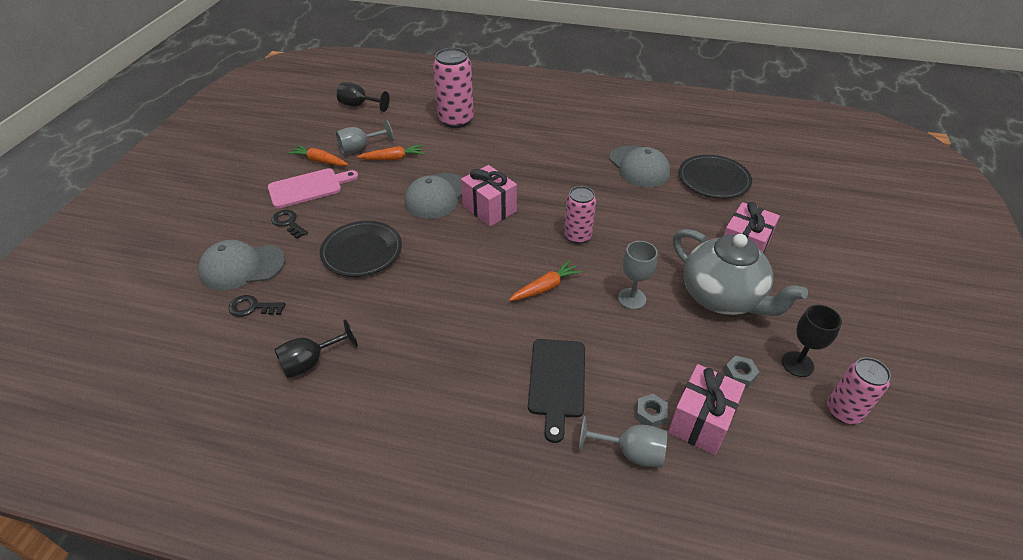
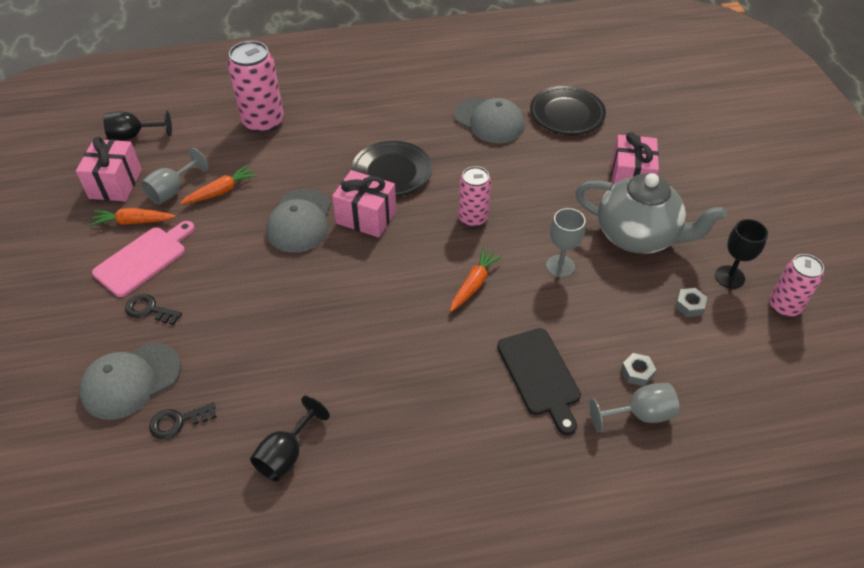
camera: 25 degrees left, 5 degrees up
(362, 251) = (259, 313): black plate -> black plate (392, 172)
(700, 421) = (681, 362): pink gift -> pink gift (115, 184)

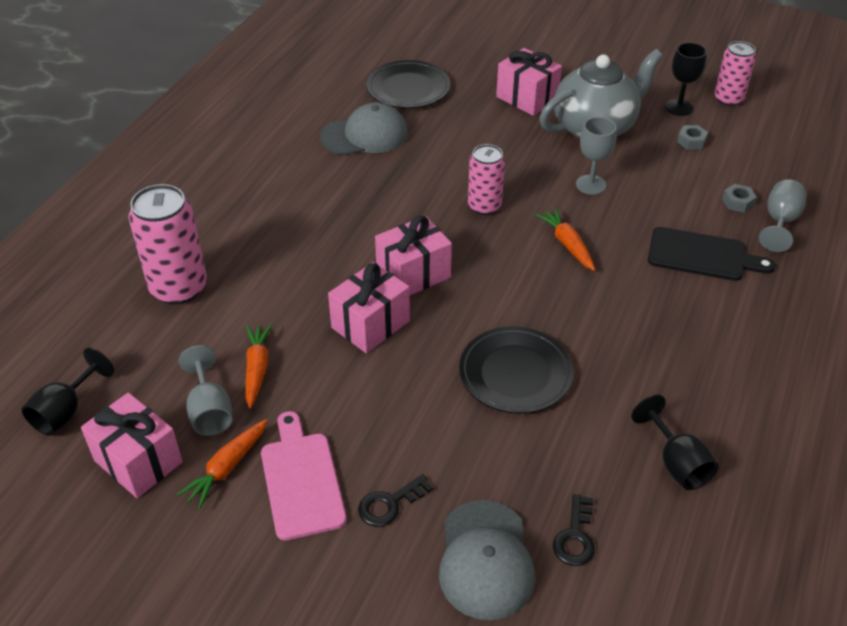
camera: 55 degrees left, 5 degrees down
(300, 221) = (370, 324): grey cap -> pink gift
(392, 172) = (367, 228): black plate -> black plate (515, 373)

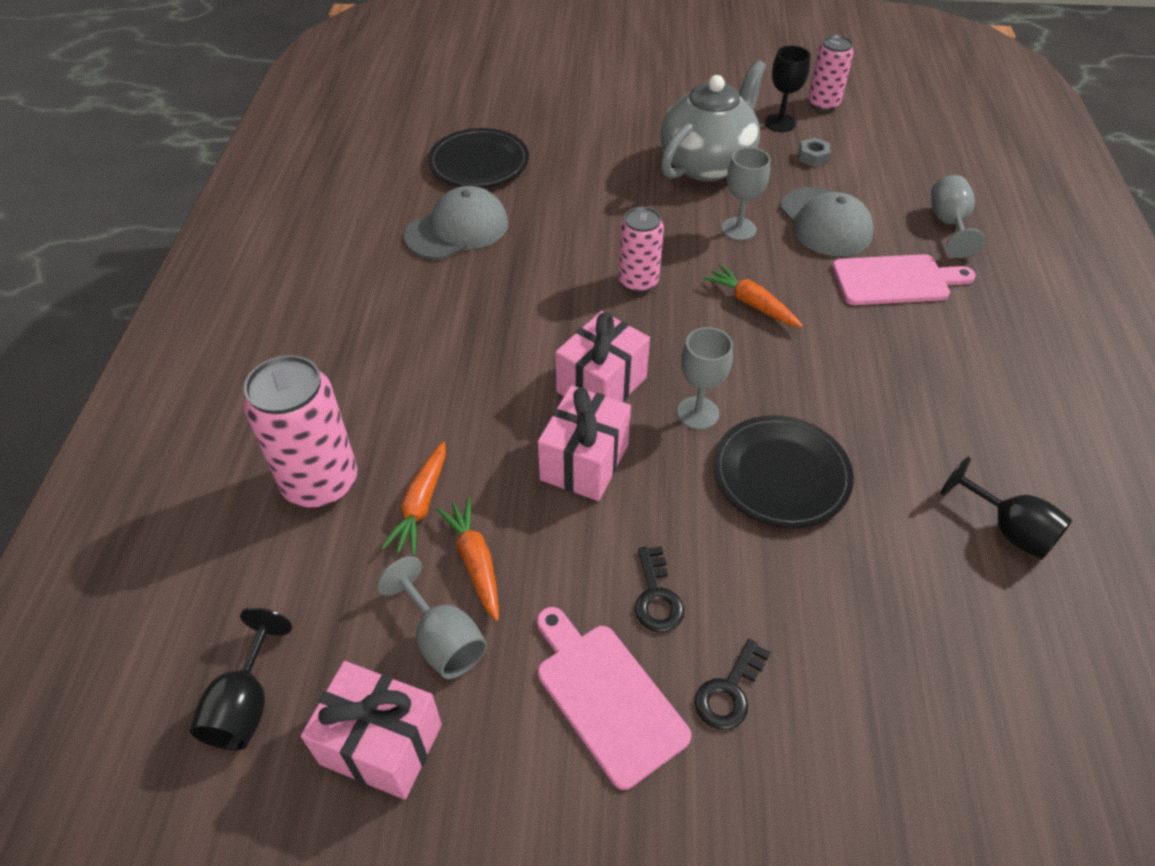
camera: 20 degrees left, 5 degrees up
(227, 467) = (504, 712): orange carrot -> orange carrot (421, 505)
(476, 313) = (698, 413): none -> grey goblet
(485, 560) = (877, 726): grey cap -> grey cap (825, 222)
(527, 98) = (617, 146): pink gift -> none
(575, 537) = (957, 659): black key -> black key (656, 596)
(702, 255) = (895, 280): black cutting board -> pink cutting board
(738, 202) = (896, 212): grey nut -> none

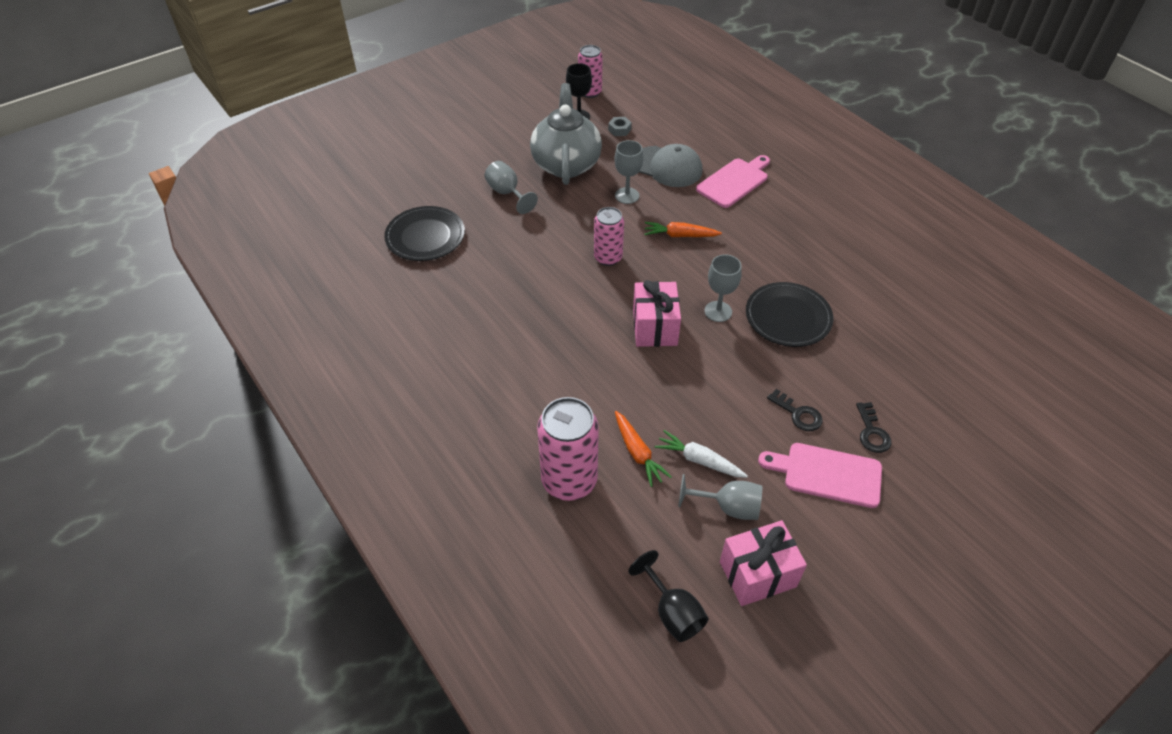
camera: 40 degrees left, 0 degrees up
(457, 229) = (464, 287): grey cap -> none
(475, 562) = (699, 460): orange carrot -> white carrot
(584, 462) = (693, 373): pink gift -> none
(948, 224) = (727, 135): grey goblet -> grey goblet (507, 193)
(1008, 530) = (902, 280): black goblet -> none

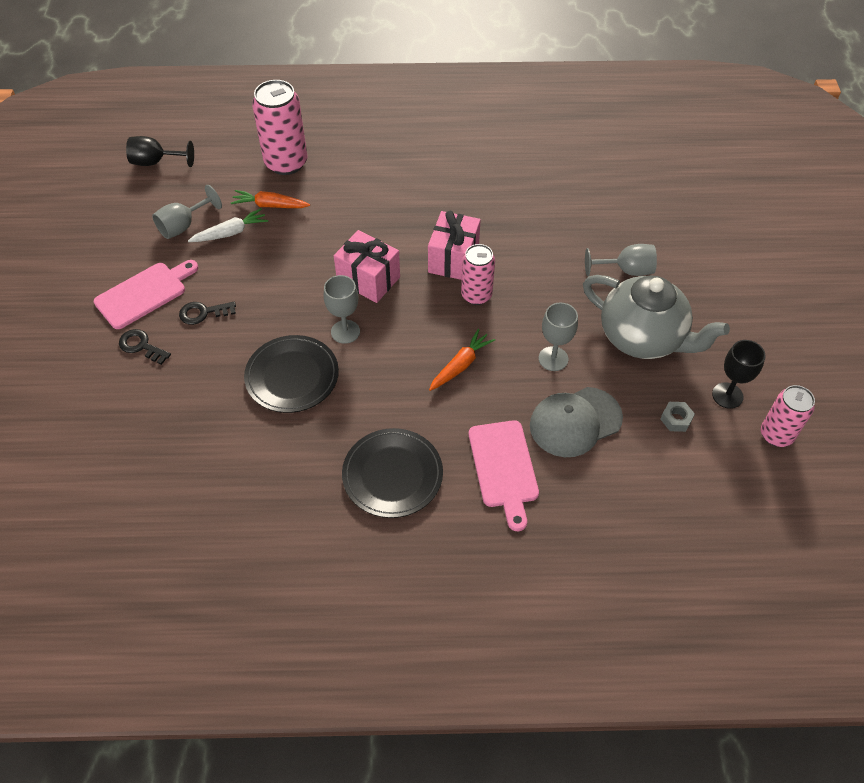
camera: 125 degrees right, 5 degrees up
(425, 237) = (604, 192): black plate -> black plate (392, 475)
(757, 574) = (130, 211): pink gift -> pink gift (453, 259)

